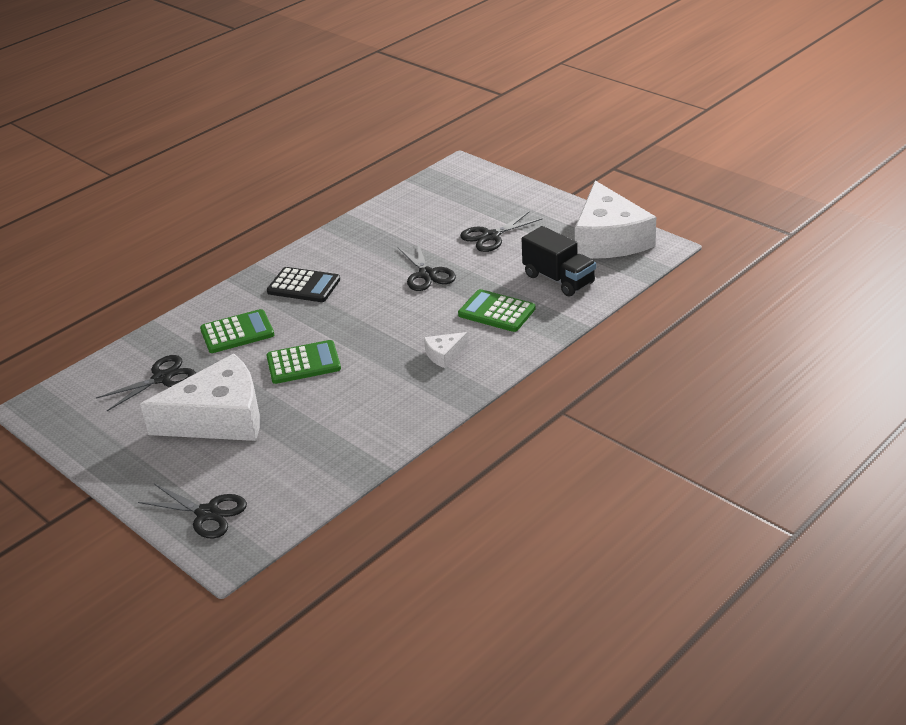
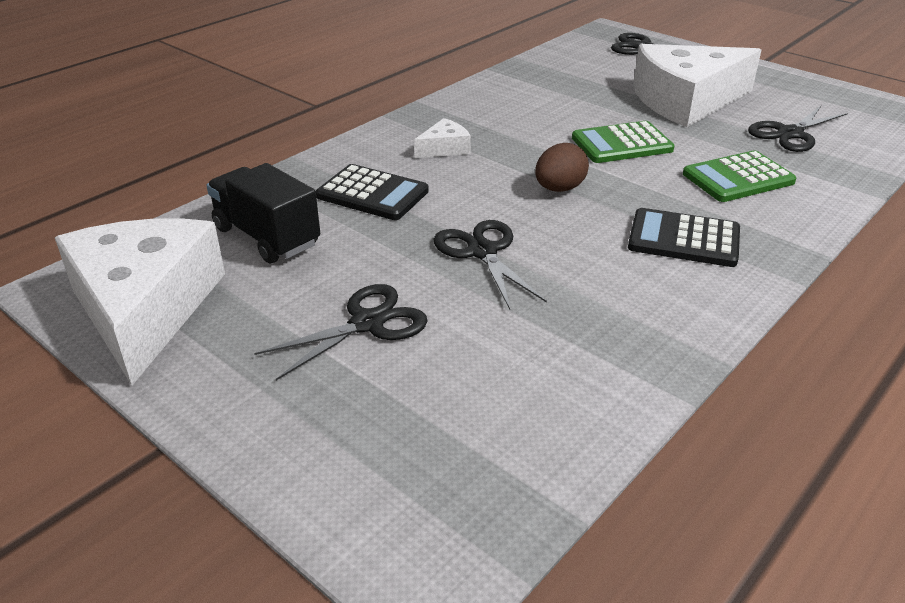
camera: 175 degrees right, 0 degrees up
(367, 320) = (559, 189): none -> brown egg
(496, 312) = (372, 194): green calculator -> black calculator

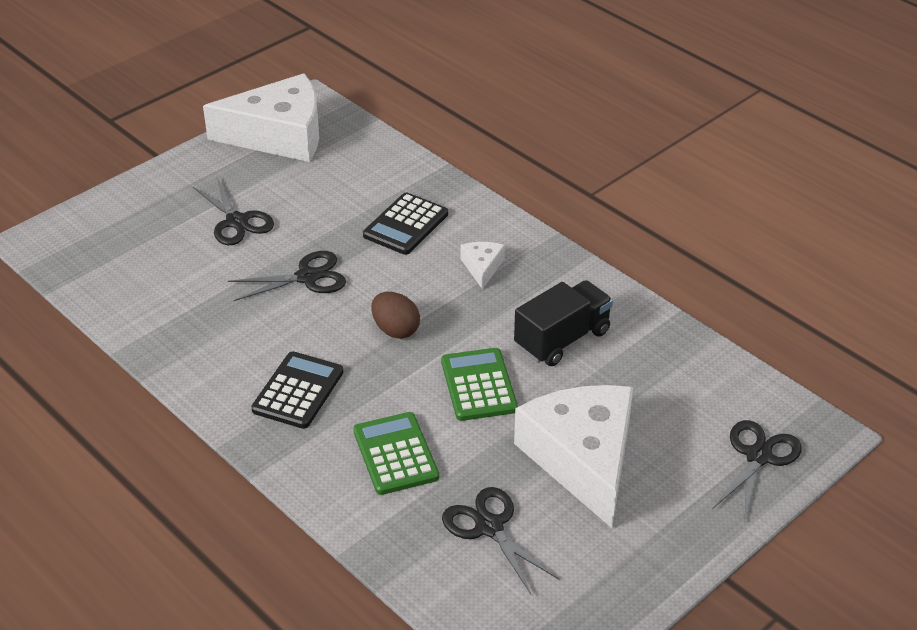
camera: 95 degrees right, 5 degrees up
(266, 237) = (352, 176): black truck -> black truck (562, 339)
(444, 148) = (482, 267): white cheese -> white cheese turned 150 degrees counterclockwise

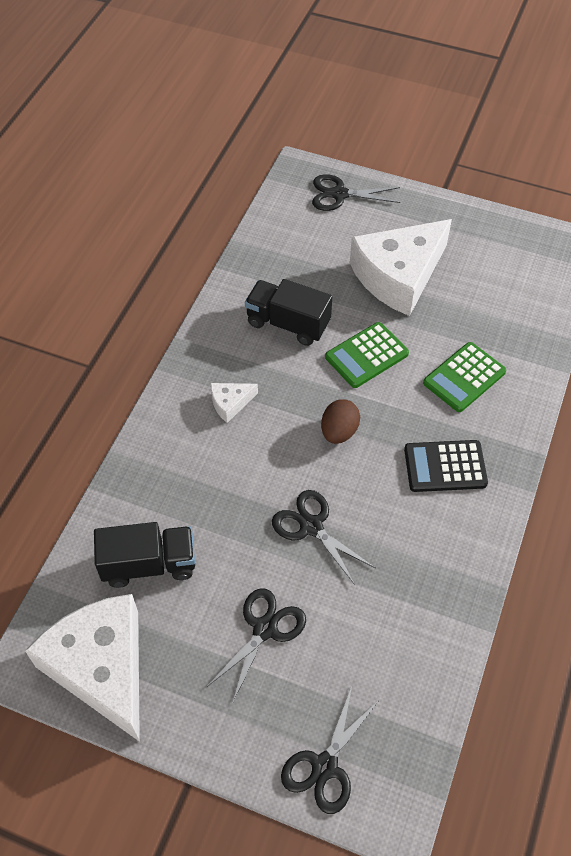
camera: 115 degrees left, 15 degrees up
(347, 177) = (149, 564): none -> black truck
(406, 225) = (200, 482): black calculator -> none
(489, 527) = (488, 303): black scissors -> black scissors (324, 766)

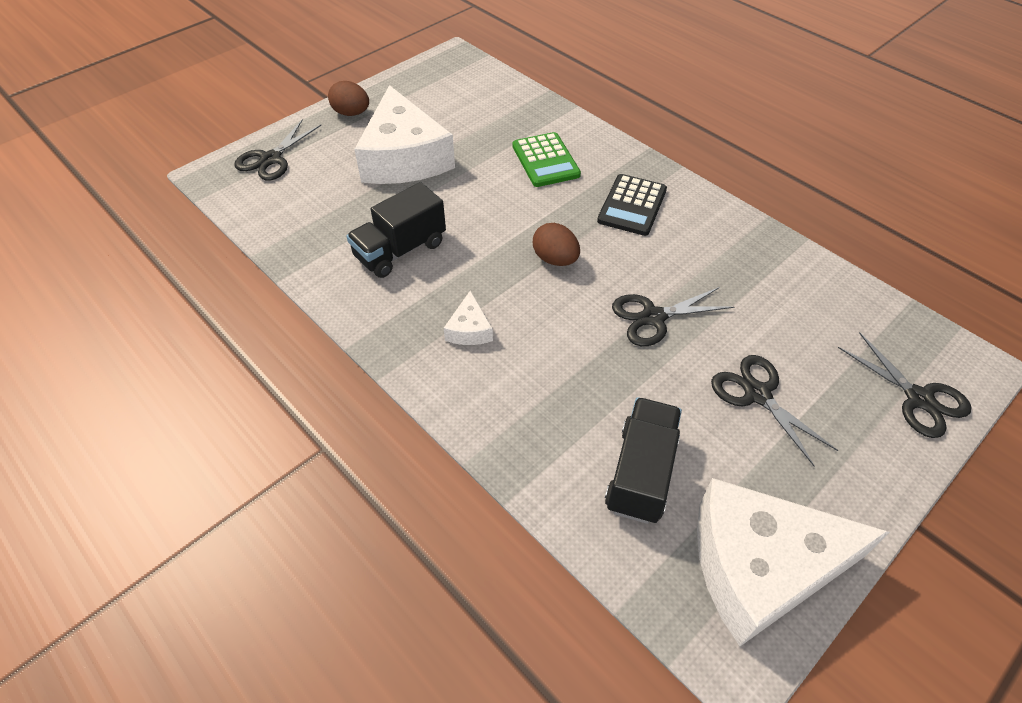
camera: 65 degrees left, 5 degrees down
(366, 355) = (480, 210): green calculator -> none
(432, 214) = (351, 113): none -> brown egg

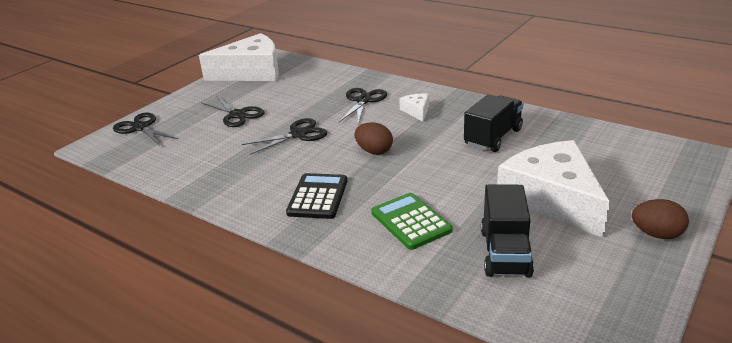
camera: 170 degrees right, 20 degrees down
(270, 159) = (674, 176): black scissors -> black scissors (363, 101)
(640, 473) = (304, 84): black truck -> black truck (505, 252)

